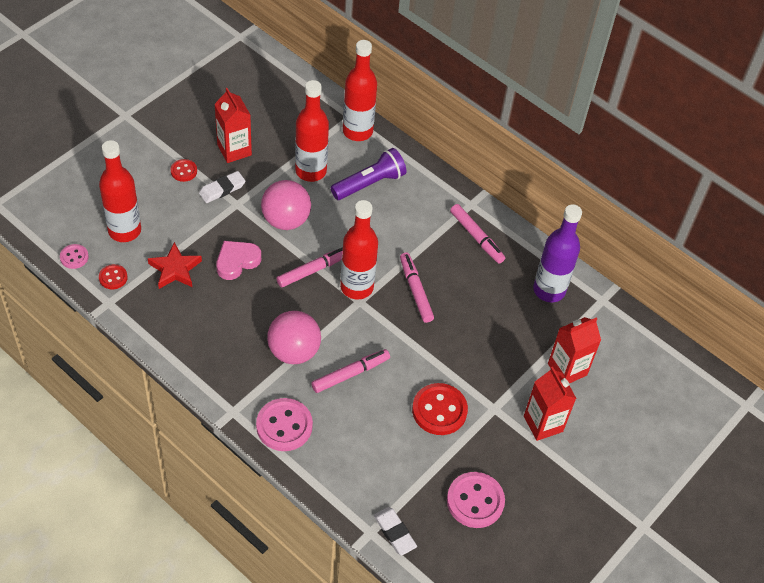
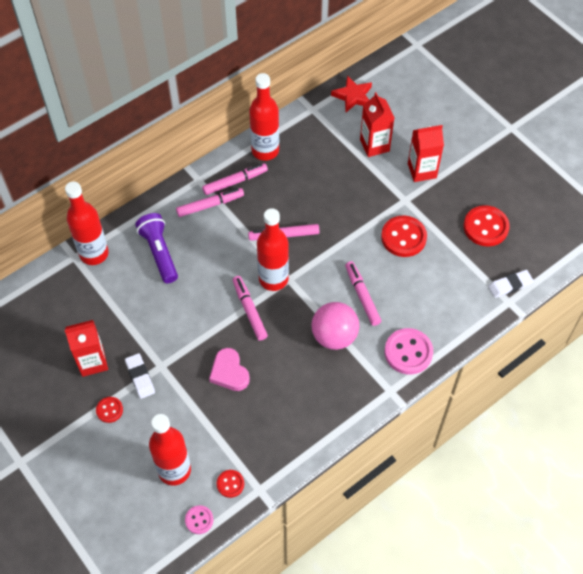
camera: 75 degrees left, 5 degrees up
(175, 269) = (229, 427): red star -> red star (353, 96)
(286, 220) = (188, 326): pink ball -> none
(311, 171) = (134, 298): red bottle -> red bottle (265, 151)
(440, 219) = (210, 205): none -> pink marker
(475, 501) = (485, 227): pink button -> red button
(549, 290) = (297, 142): purple bottle -> none

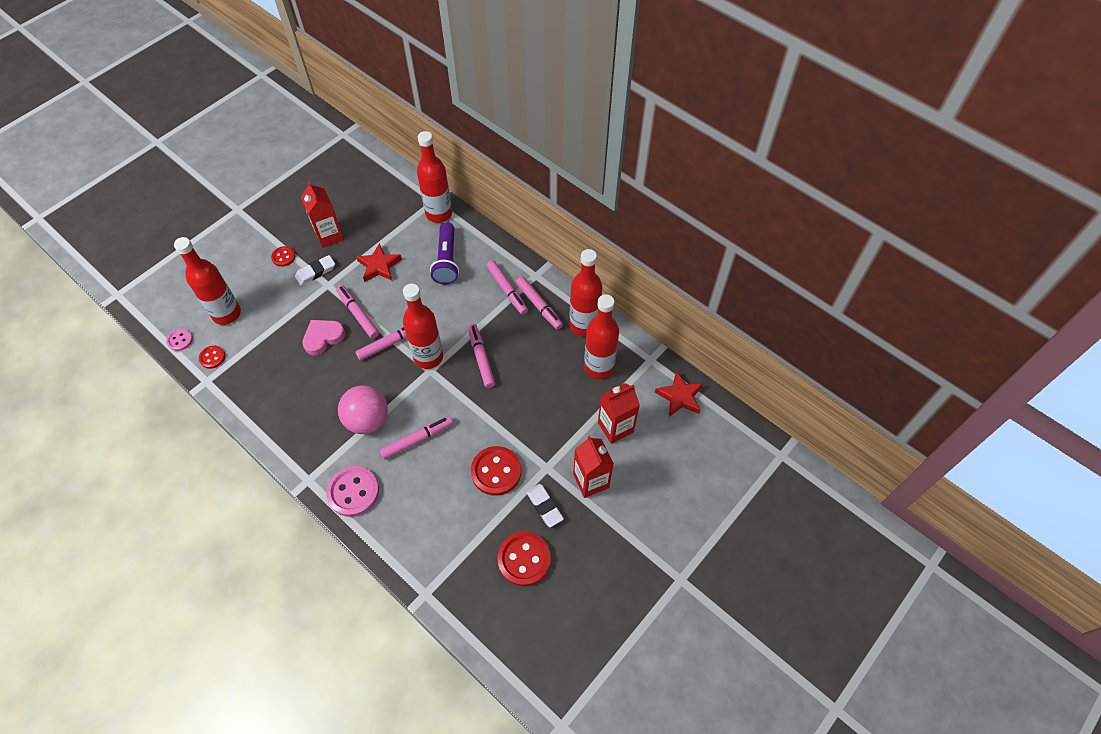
camera: 80 degrees right, 0 degrees up
(149, 315) = (379, 266): none -> red star
(159, 252) = (446, 261): purple flashlight -> purple flashlight turned 120 degrees clockwise
(207, 338) = (358, 314): none -> pink marker
(312, 147) = (599, 367): none -> red bottle
(510, 285) = (447, 593): white eraser -> white eraser (544, 506)

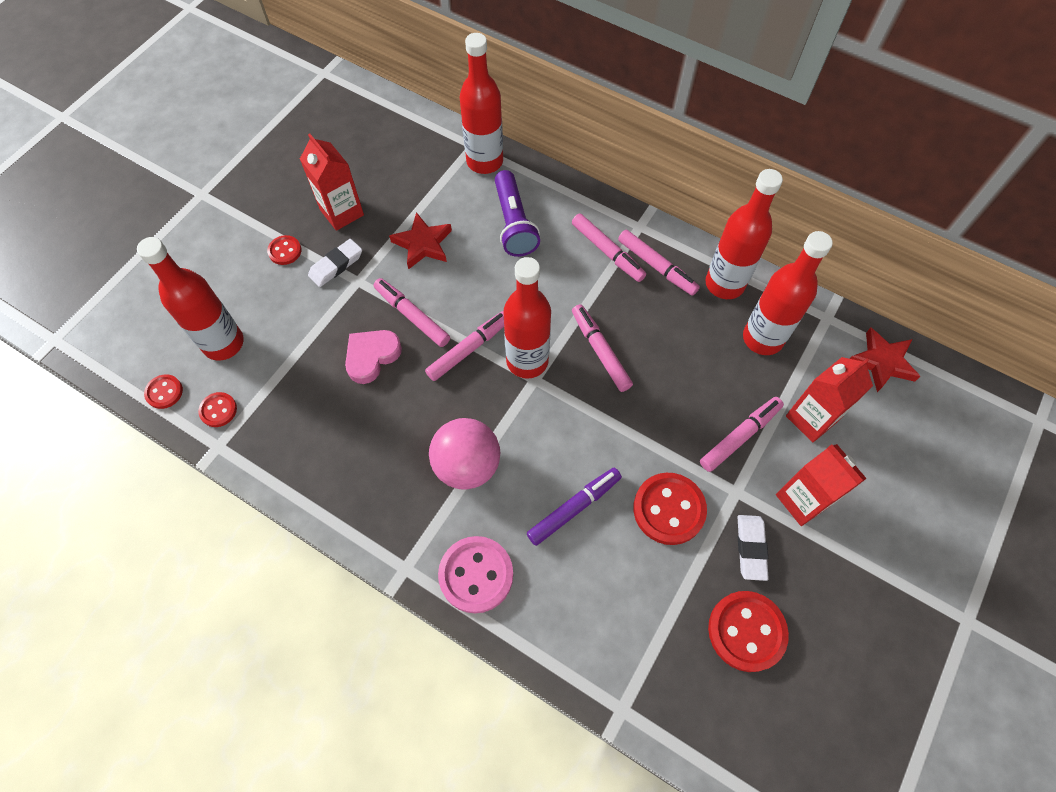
camera: 10 degrees left, 5 degrees up
(180, 340) = (164, 392): pink button -> red button
(417, 439) = (545, 482): pink marker -> pink marker (740, 436)
(431, 460) = (574, 508): none -> purple marker
(544, 506) = (751, 548): white eraser -> white eraser turned 45 degrees clockwise

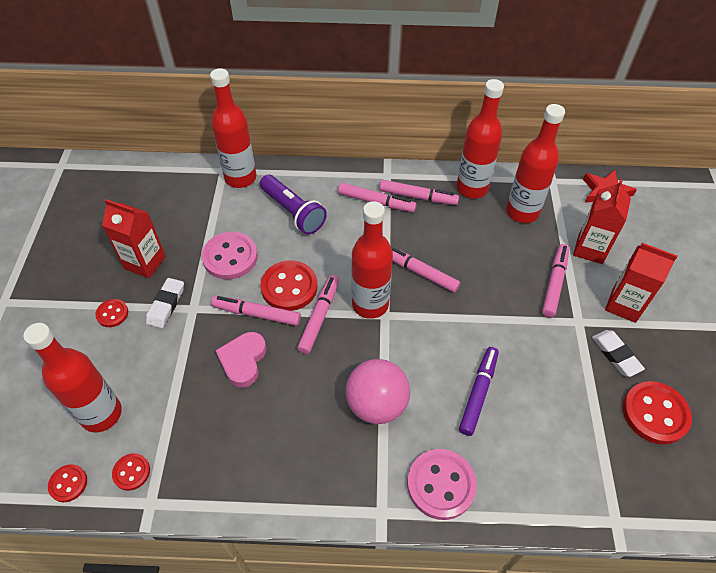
camera: 30 degrees left, 10 degrees down
(423, 244) = (230, 257): red star -> pink button
(669, 509) = (544, 358): red button -> red button (289, 287)

